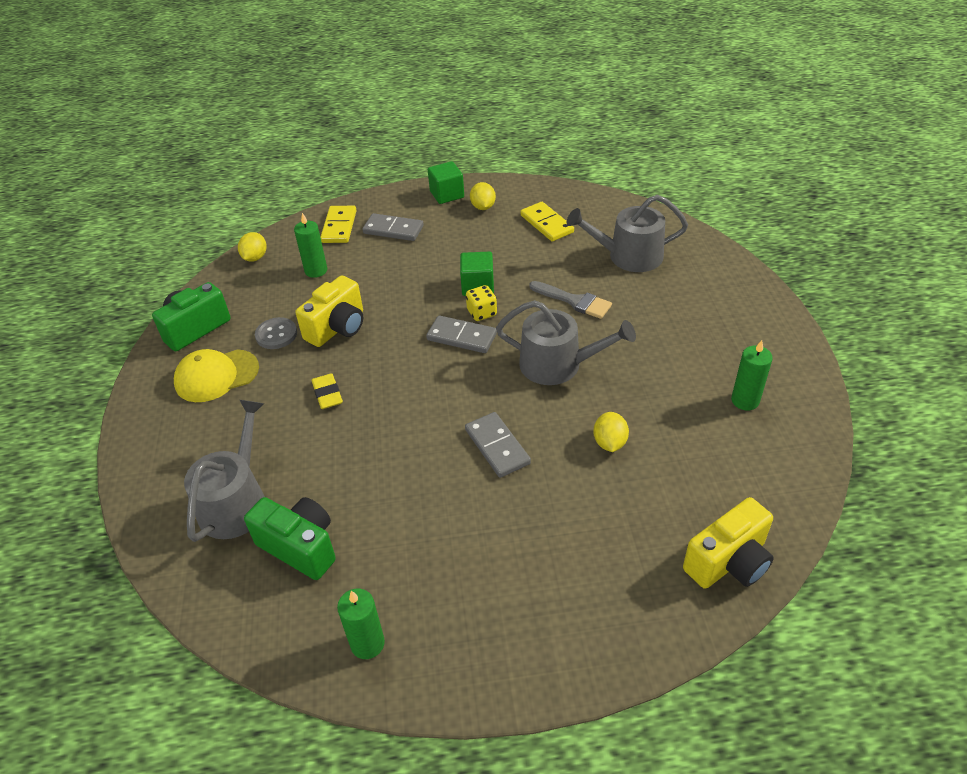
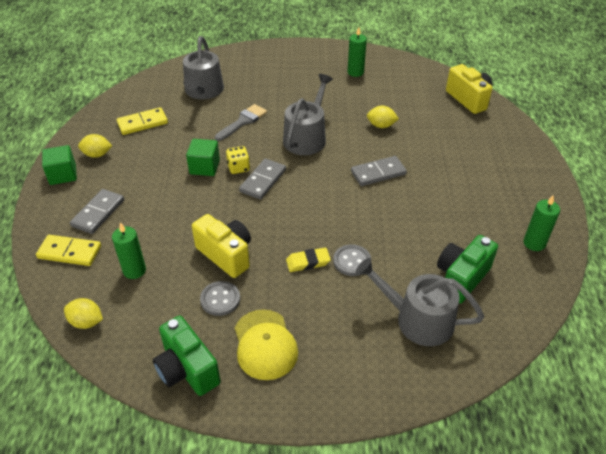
camera: 85 degrees left, 0 degrees up
(329, 433) = (352, 261): none -> grey button

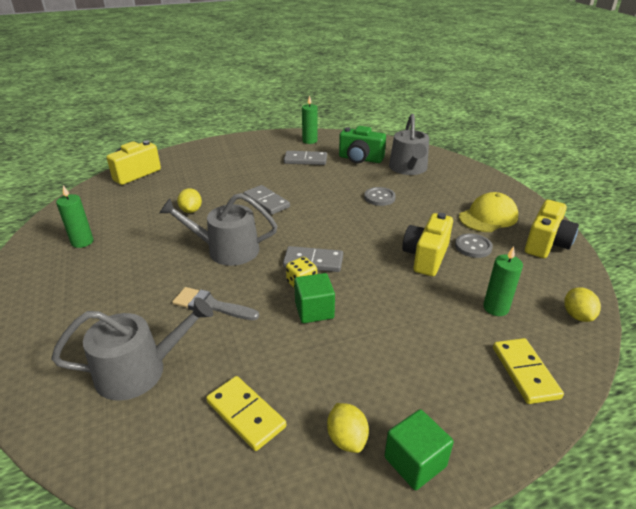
camera: 110 degrees left, 10 degrees down
(98, 213) = (451, 376): grey domino -> grey domino (305, 160)
(187, 369) = (546, 244): green camera -> yellow camera
(308, 262) = (397, 215): yellow eraser -> none

